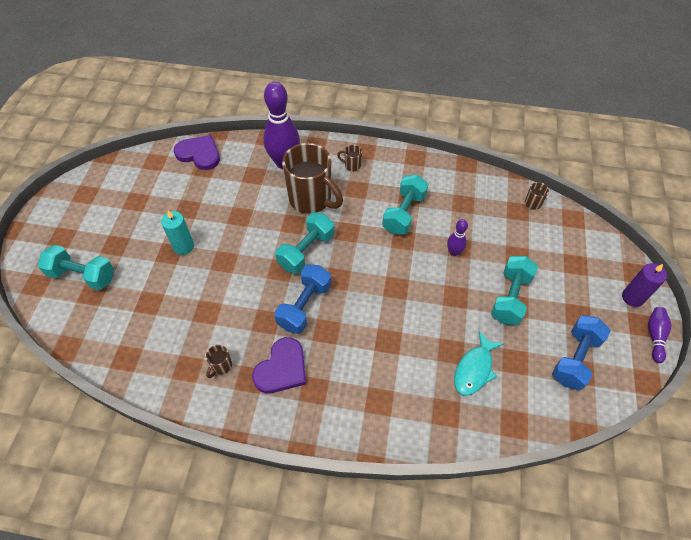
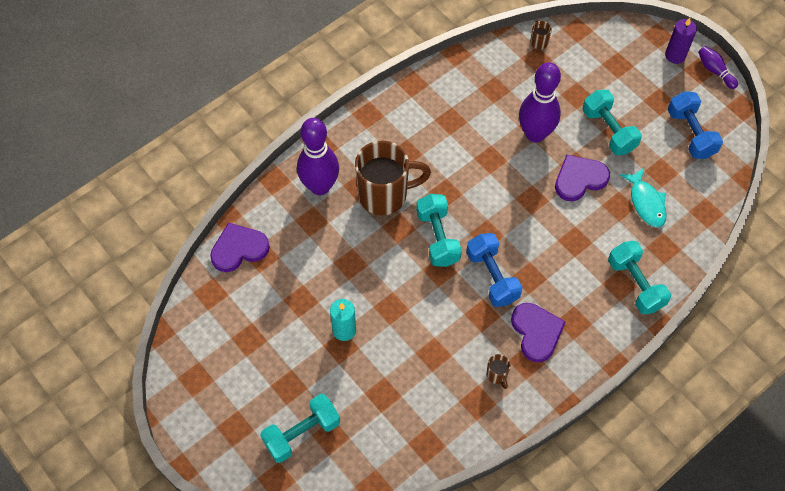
camera: 50 degrees left, 5 degrees up
(352, 165) = (375, 137): brown mug -> none
(404, 213) = (465, 138): turquoise dumbbell -> turquoise dumbbell (635, 284)
(446, 307) = (579, 179): none -> purple heart
(454, 252) = (535, 134): purple bowling pin -> purple bowling pin, size x2.09

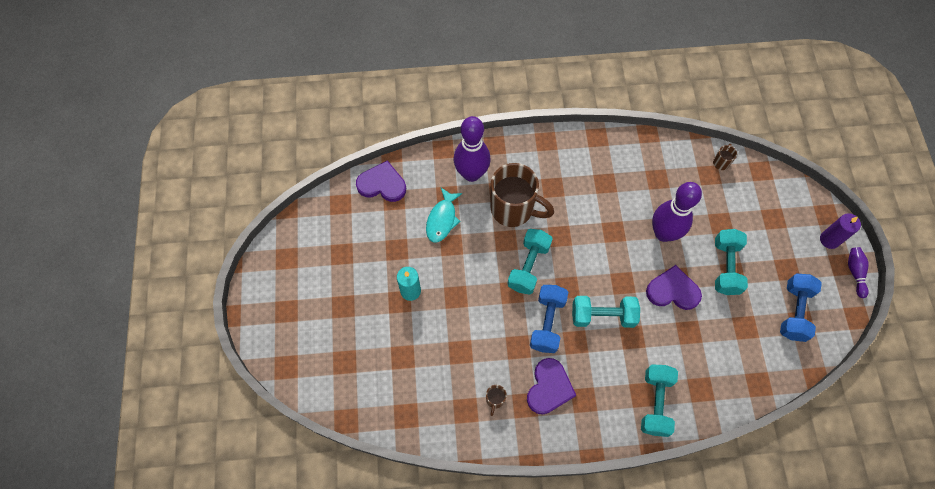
camera: 35 degrees right, 5 degrees up
(302, 433) = (327, 346): turquoise dumbbell -> turquoise dumbbell (602, 316)
(646, 203) = (713, 344): turquoise fish -> turquoise fish (442, 219)

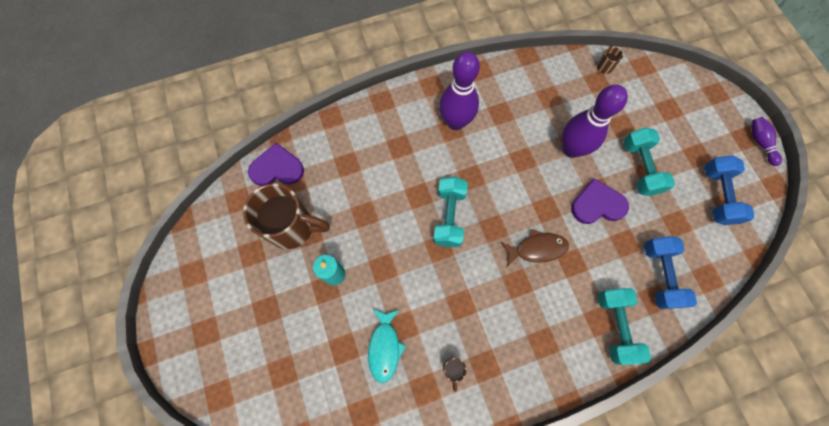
camera: 15 degrees left, 5 degrees up
(442, 219) = (348, 190): turquoise fish -> turquoise fish (385, 347)
(471, 174) = (366, 135): purple bowling pin -> purple bowling pin (455, 122)
(513, 209) = (418, 162): brown mug -> brown mug (293, 228)
(547, 323) = (483, 271): blue dumbbell -> blue dumbbell (660, 275)
(549, 387) = (504, 340): purple heart -> none
(602, 316) = (537, 249): turquoise dumbbell -> brown fish
(829, 240) = (726, 117): purple candle -> none

